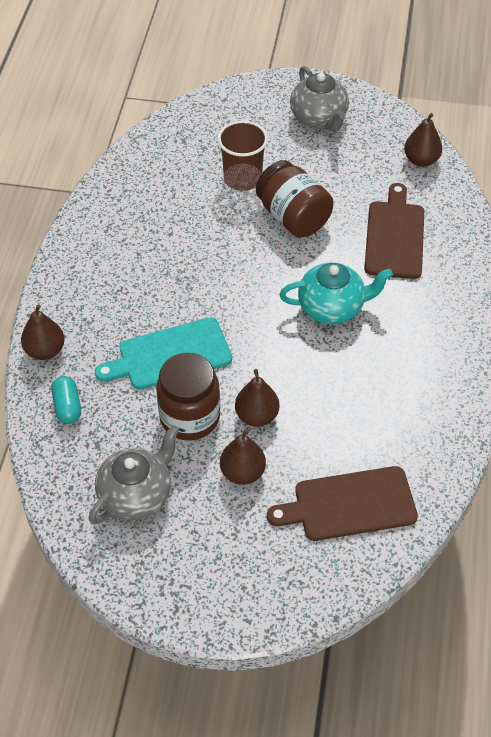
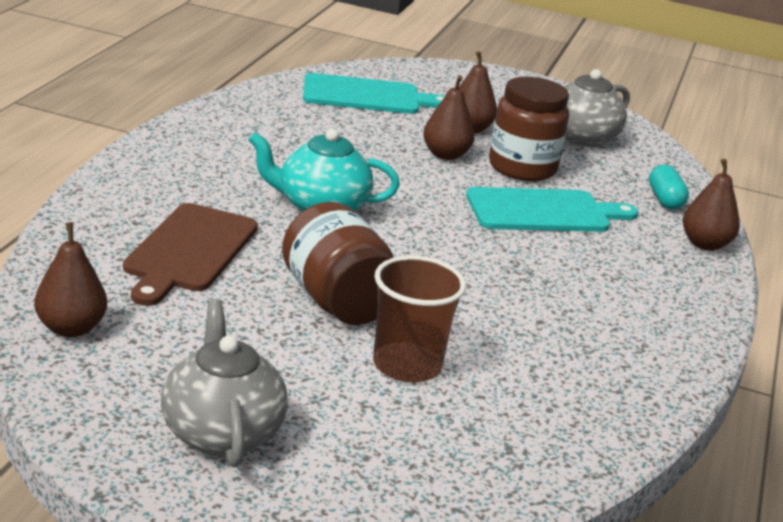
camera: 175 degrees left, 25 degrees down
(349, 505) = (367, 96): brown cutting board -> turquoise cutting board

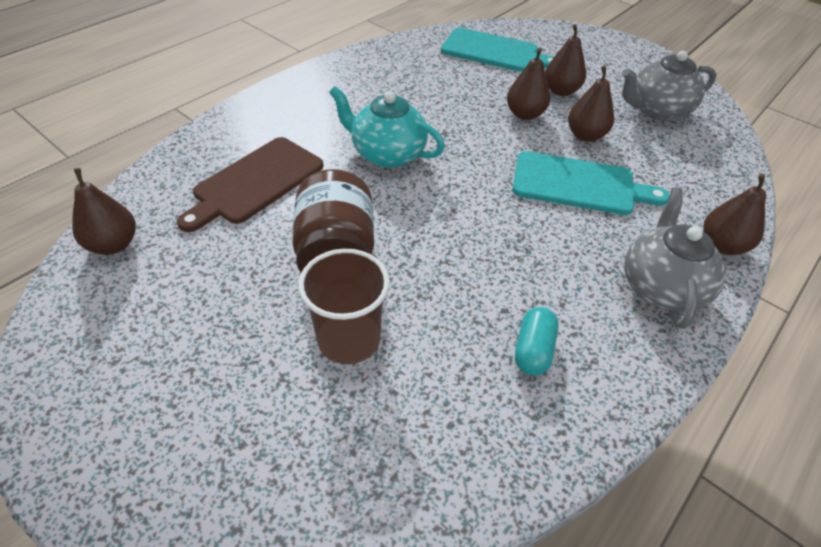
camera: 25 degrees right, 20 degrees up
(221, 432) = (142, 383): grey teapot -> grey teapot (661, 287)
(522, 168) = (585, 135): brown jar -> brown pear
(665, 200) = (705, 187): turquoise capsule -> turquoise capsule (533, 350)

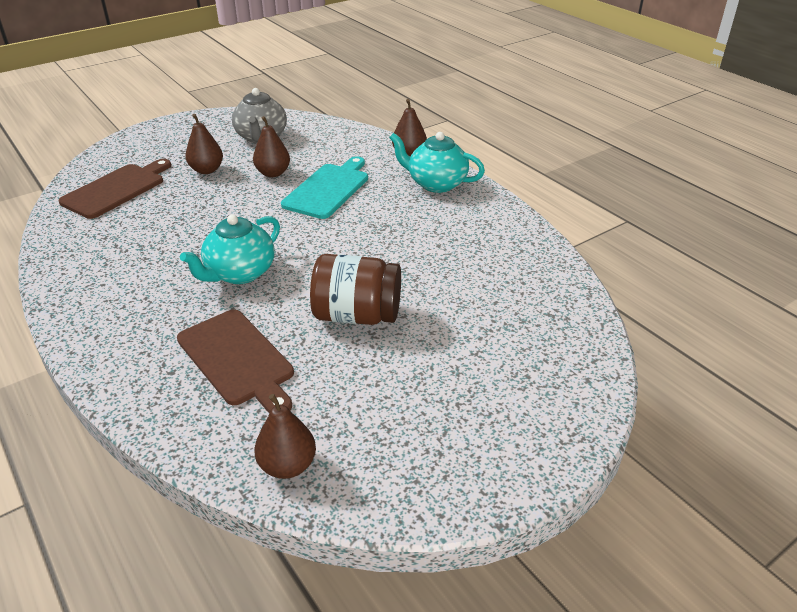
camera: 75 degrees left, 10 degrees down
(349, 339) = (447, 317): brown cup -> none
(494, 51) = (116, 189): turquoise cutting board -> brown cutting board
(524, 114) = (228, 193): brown pear -> none
(533, 350) = (474, 240): turquoise capsule -> none
(661, 287) = (436, 183): grey teapot -> turquoise teapot

